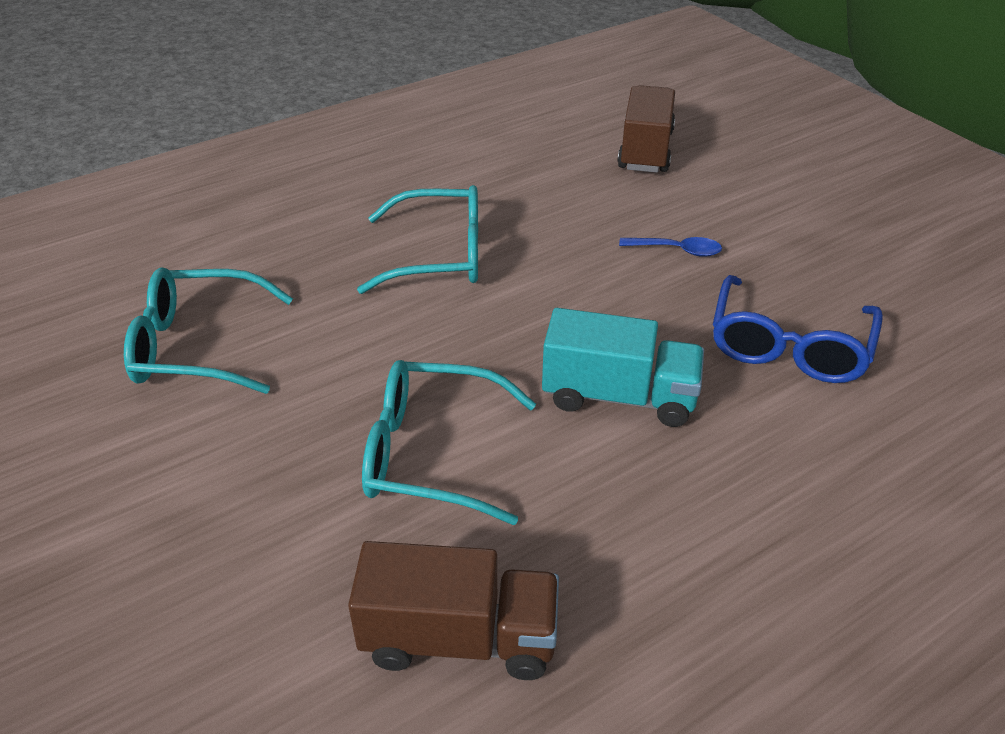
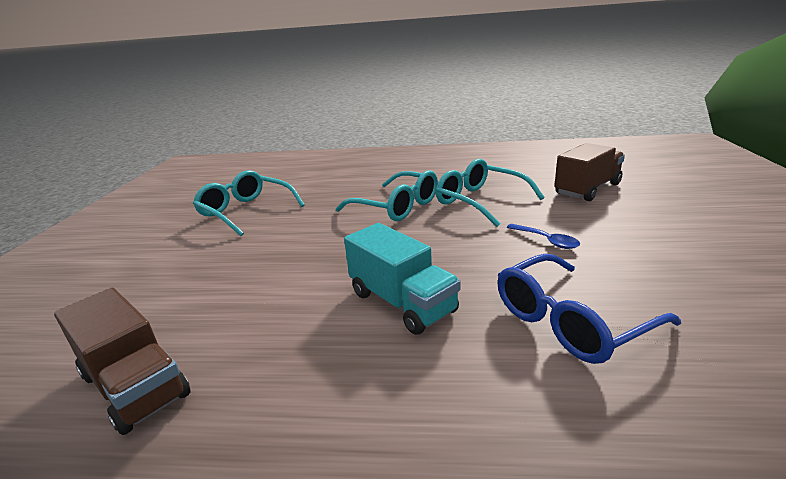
camera: 40 degrees right, 15 degrees down
(431, 454) = (264, 288): turquoise glasses -> turquoise glasses (480, 201)

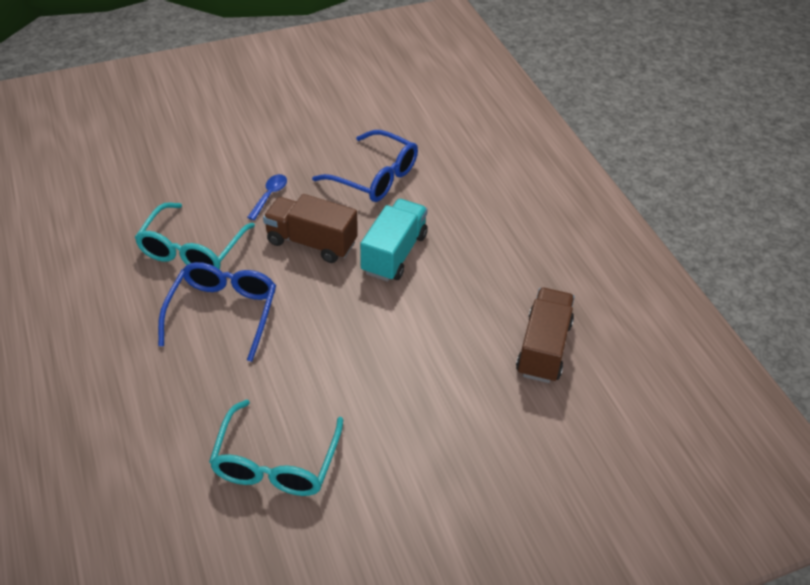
camera: 120 degrees left, 20 degrees up
(397, 207) = (223, 313): turquoise glasses -> blue glasses
(587, 189) = (143, 180): brown truck -> brown truck (311, 242)

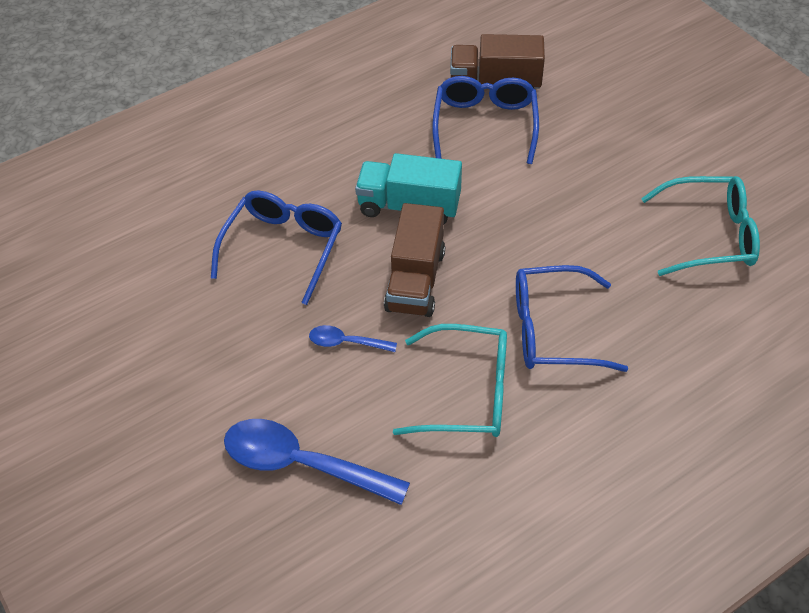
camera: 100 degrees left, 5 degrees up
(182, 162) = (302, 464): none -> blue spoon
(484, 326) = (485, 125): none -> blue glasses

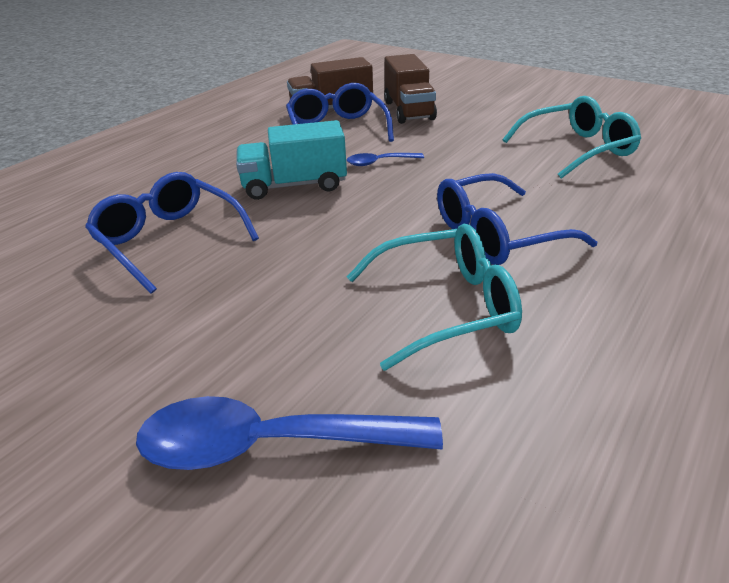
camera: 20 degrees left, 15 degrees down
(283, 248) = (169, 240): blue glasses -> blue glasses turned 45 degrees counterclockwise
(346, 342) = (276, 298): blue spoon -> blue spoon (379, 162)
(415, 280) = (330, 232): brown truck -> brown truck (408, 111)

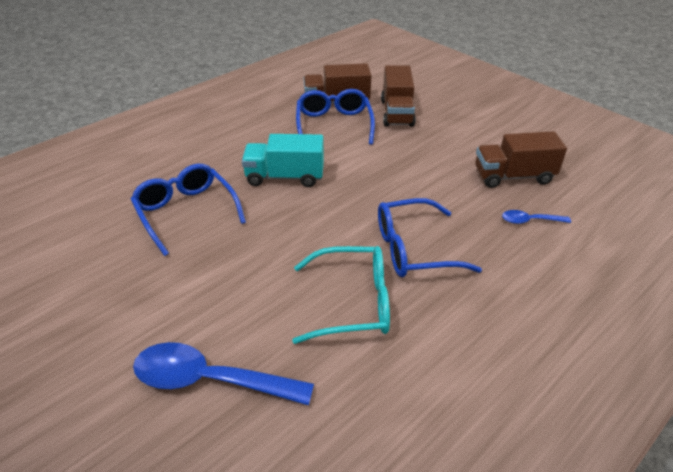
camera: 10 degrees right, 5 degrees up
(379, 162) = (354, 164): blue spoon -> blue spoon (529, 221)
(577, 149) = (513, 176): turquoise glasses -> brown truck

